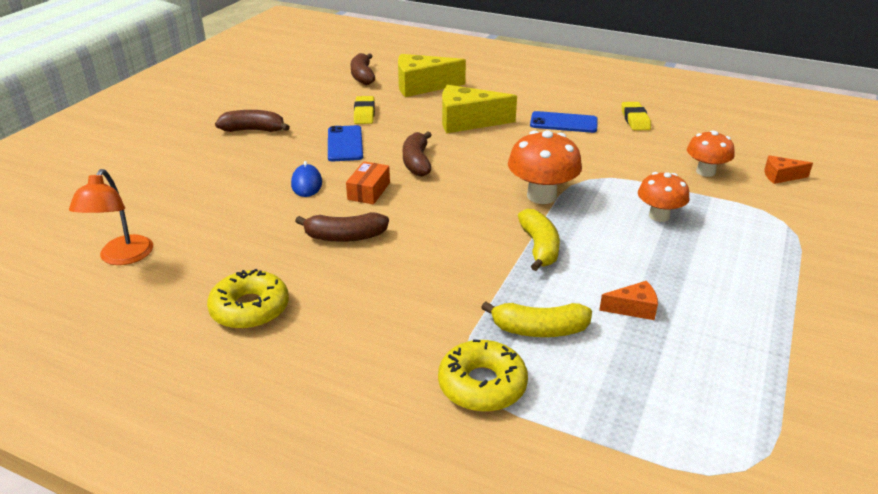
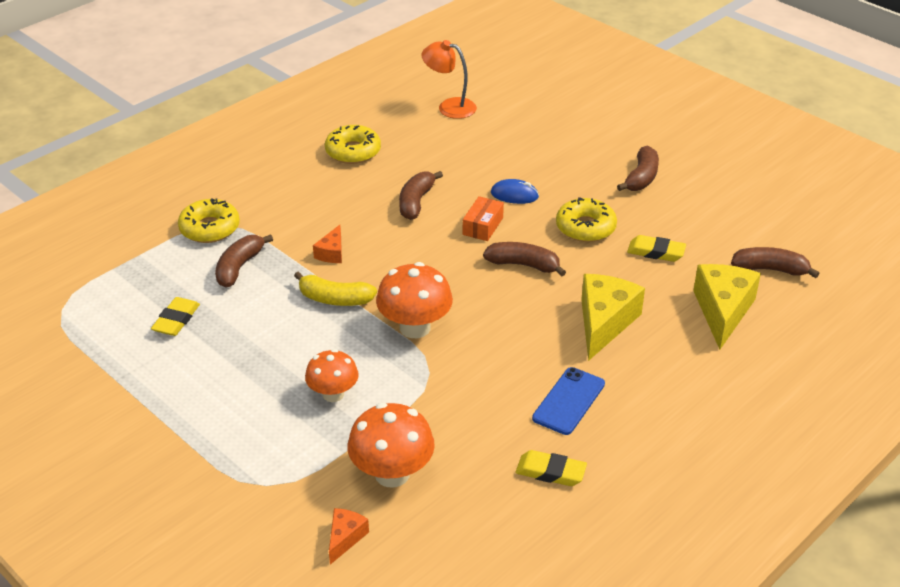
camera: 110 degrees right, 5 degrees up
(345, 144) = (585, 227): blue phone -> yellow donut
(369, 191) = (483, 226): orange box -> orange box turned 75 degrees clockwise
(539, 330) = (239, 267): yellow banana -> brown banana
(633, 308) = (225, 322): orange cheese -> orange cheese (331, 253)
(664, 347) = (176, 320): none -> yellow eraser
(705, 172) = (392, 474): orange mushroom -> orange mushroom, size x1.51

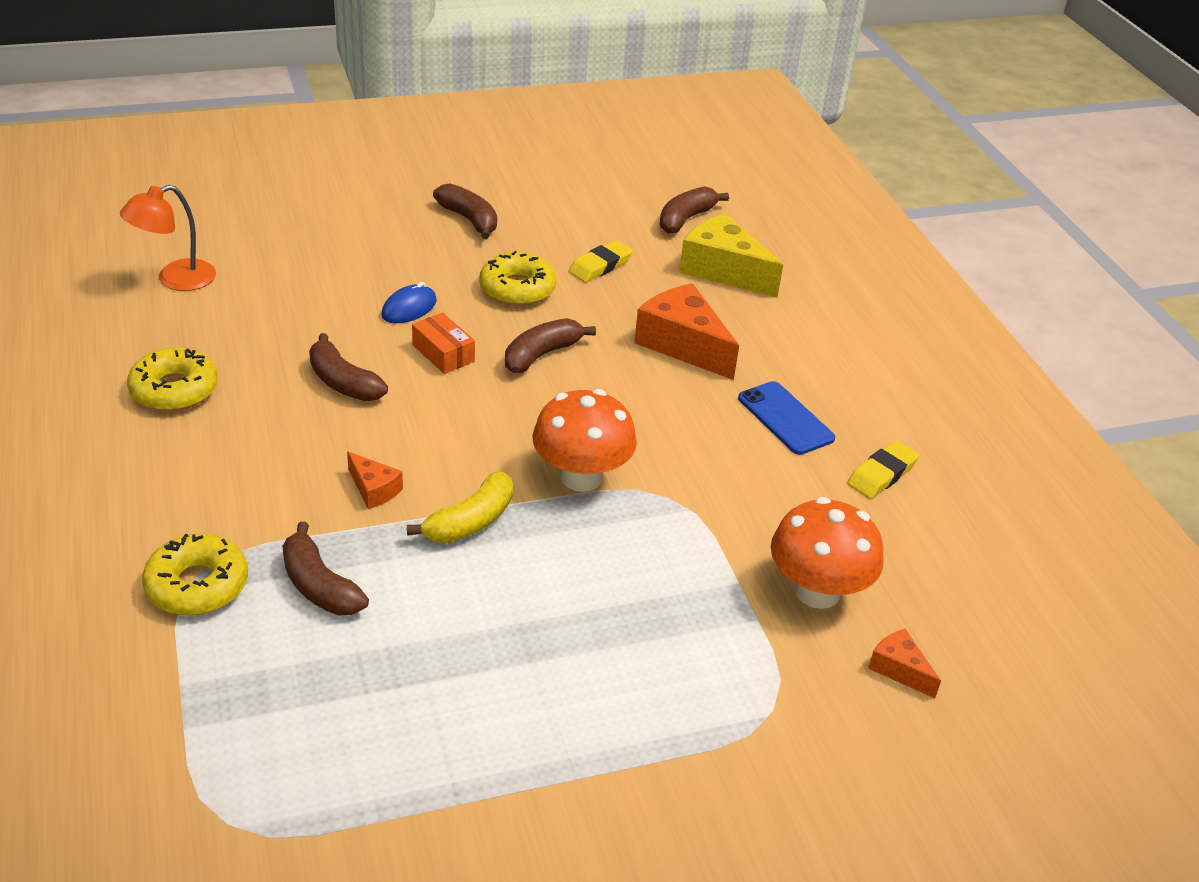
camera: 65 degrees left, 0 degrees up
(176, 320) = (378, 691): yellow eraser -> none
(333, 394) = (649, 589): orange mushroom -> none
(604, 323) = (683, 344): yellow cheese -> orange cheese

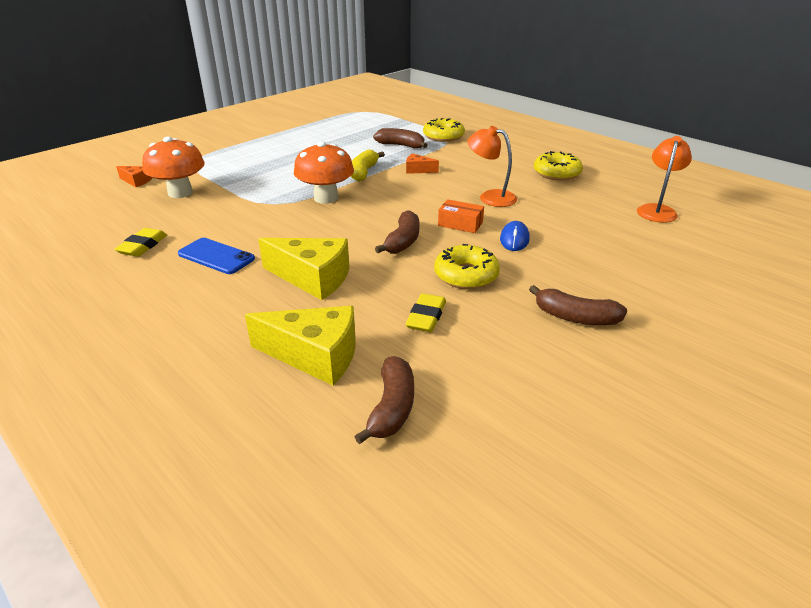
camera: 155 degrees right, 5 degrees down
(343, 382) = (490, 197): brown banana -> orange lamp
(683, 344) = (313, 278): orange cheese -> yellow cheese

